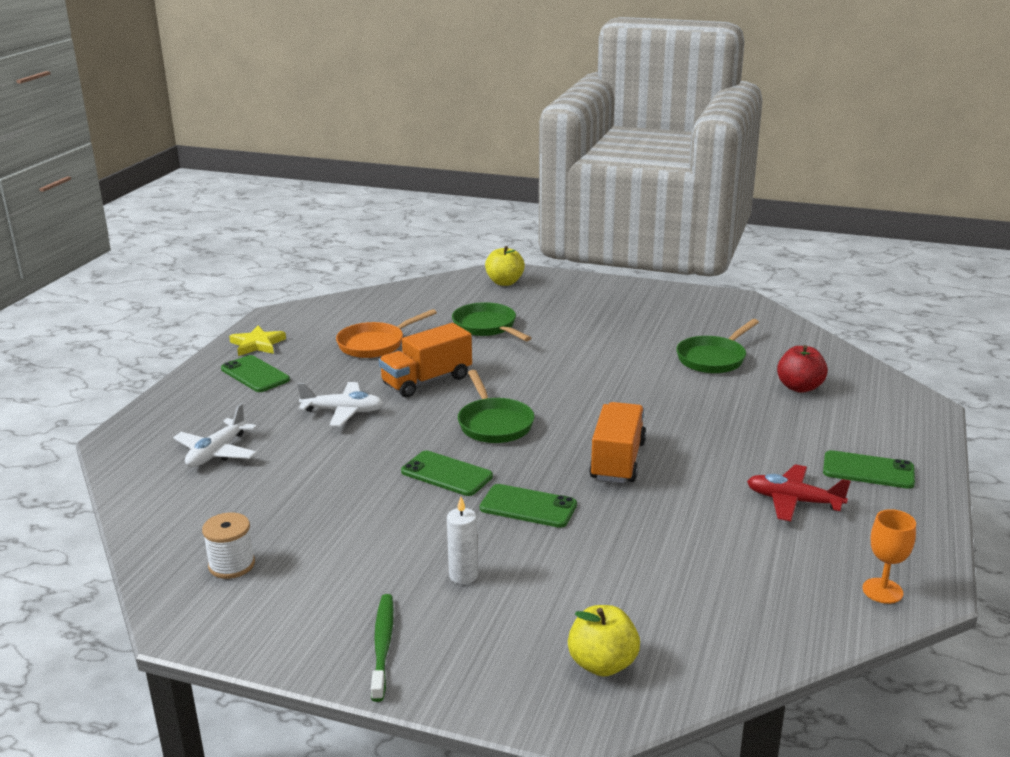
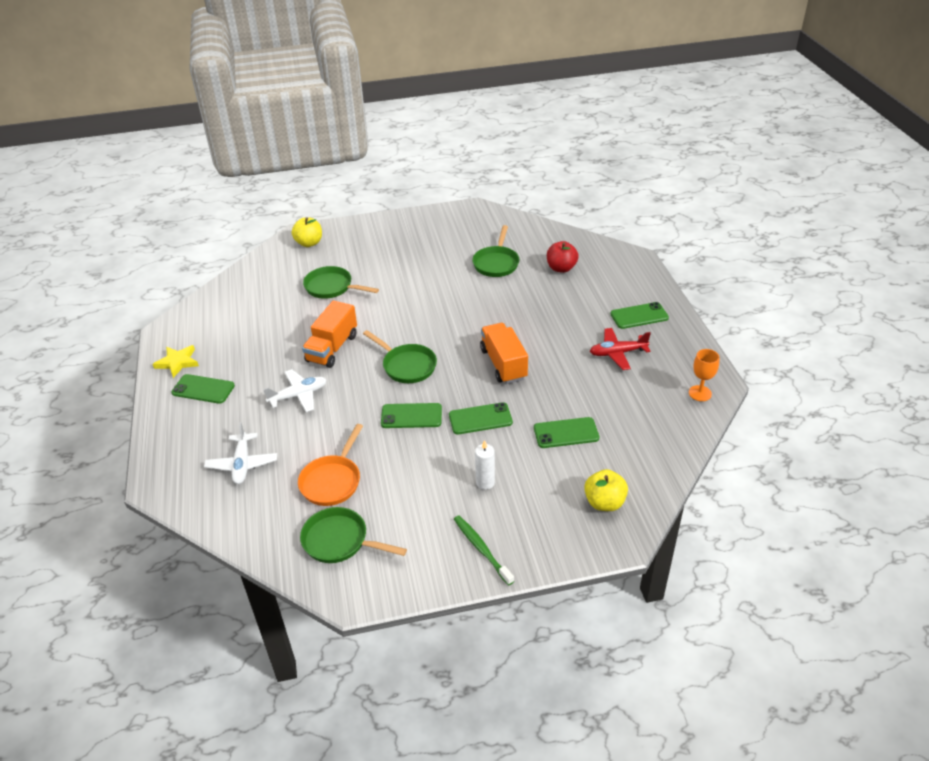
camera: 30 degrees left, 15 degrees up
(231, 565) = (339, 541): white spool -> green pan
(375, 344) = (266, 330): orange pan -> orange pan (332, 481)
(627, 563) = (566, 433): none -> green phone

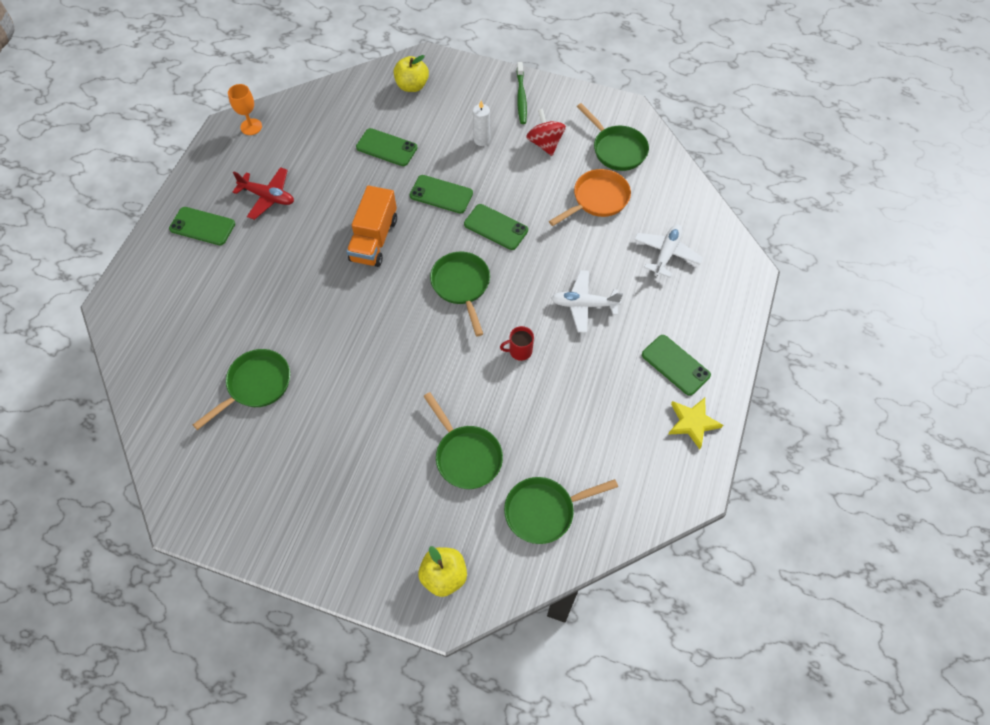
camera: 150 degrees left, 20 degrees up
(264, 285) = (544, 511): none -> green pan
(332, 348) = (519, 351): orange truck -> red mug
(419, 510) = (545, 143): none -> red spinning top
(561, 268) = (200, 334): red apple -> none

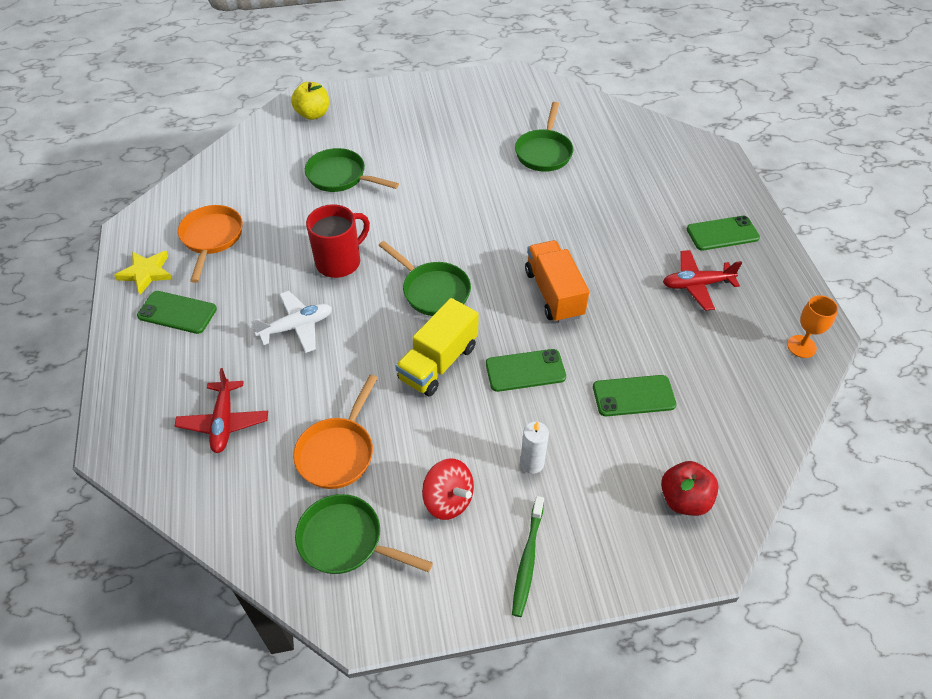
camera: 150 degrees right, 10 degrees down
(412, 86) = (684, 499): yellow apple -> red apple
(496, 227) = (438, 363): green phone -> yellow truck
(519, 351) = (339, 262): red mug -> red mug, size x1.86
(521, 97) = (527, 560): green toothbrush -> green toothbrush turned 135 degrees counterclockwise
(544, 511) = (257, 170): green pan -> none
(621, 436) = (211, 238): none -> orange pan
(666, 254) = (224, 422): white plane -> red plane

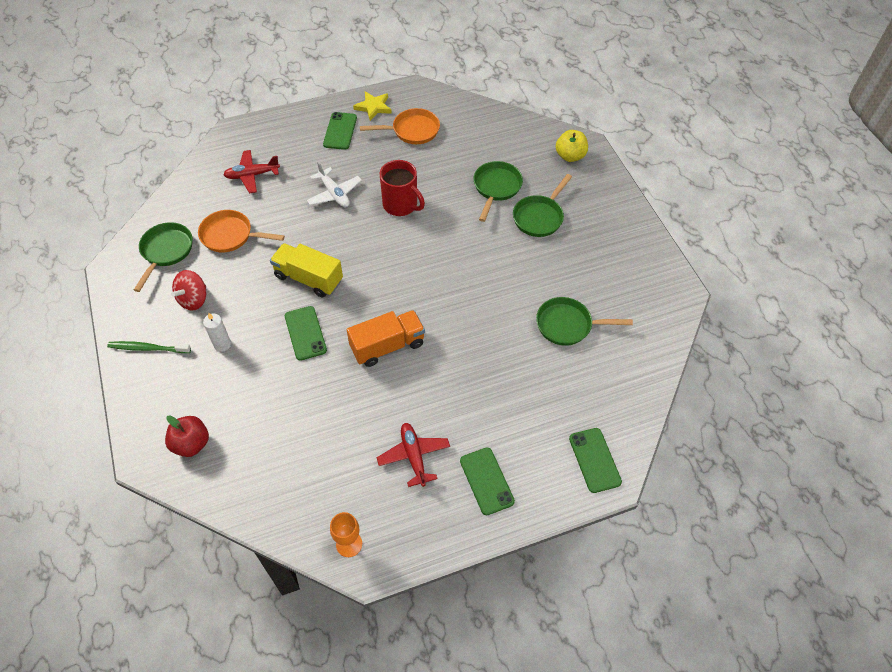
camera: 80 degrees right, 5 degrees up
(433, 291) = (379, 265): green pan -> green pan (539, 217)
(633, 396) = (285, 408): green phone -> green phone (594, 460)

